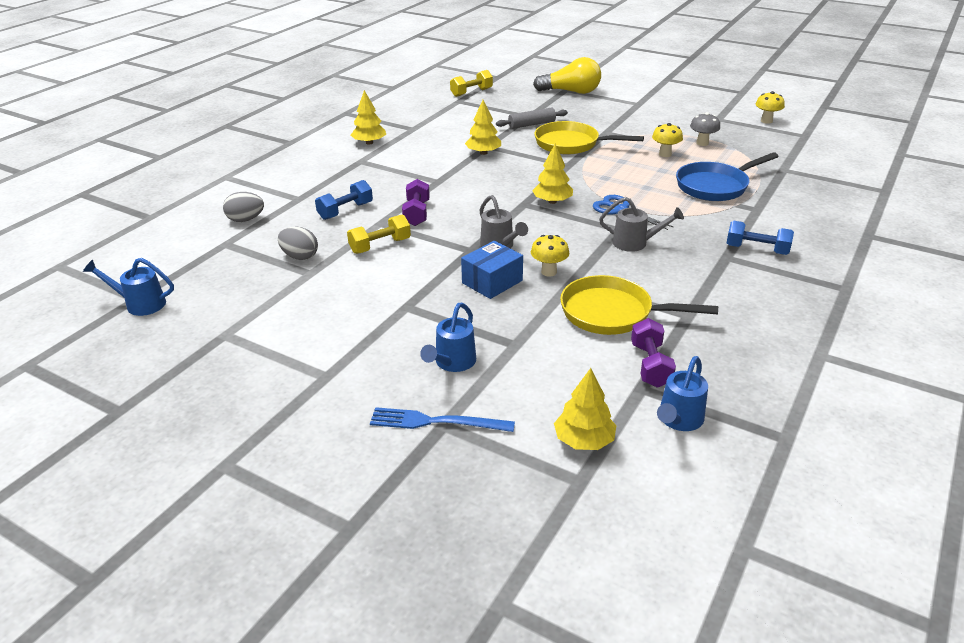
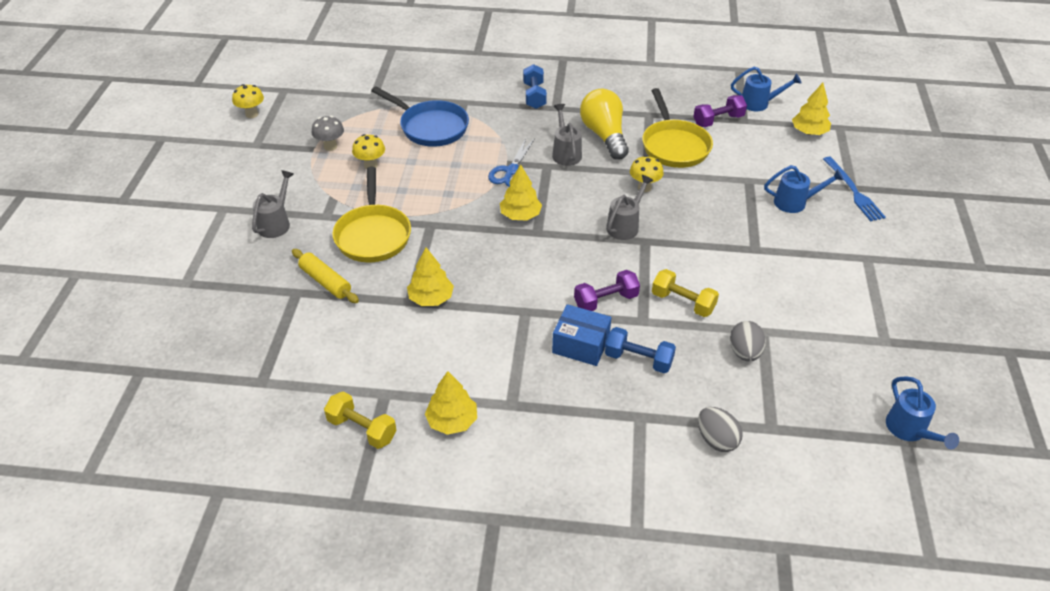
camera: 115 degrees left, 10 degrees up
(471, 92) = (221, 379): yellow dumbbell -> yellow dumbbell (362, 429)
(492, 282) = (683, 213): blue box -> blue box (580, 345)
(531, 124) = (325, 282): grey rolling pin -> yellow rolling pin
(571, 92) = (193, 275): yellow light bulb -> yellow light bulb (604, 135)
(609, 117) = (276, 223): none -> grey watering can

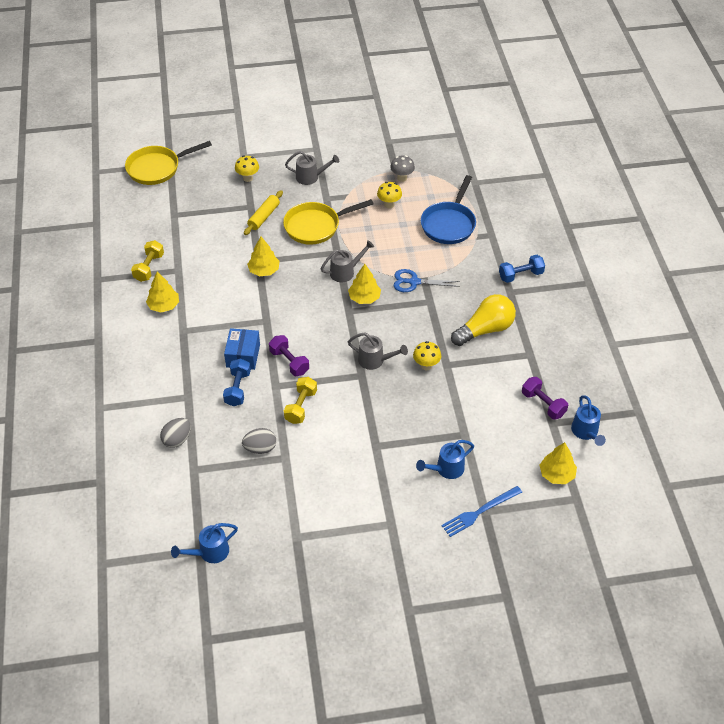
camera: 75 degrees right, 5 degrees up
(252, 114) = (421, 128): yellow mushroom -> yellow mushroom (248, 178)
(565, 153) = (451, 309): grey watering can -> grey watering can (345, 272)
(674, 146) = (491, 378): yellow pan -> yellow pan (157, 168)
(795, 202) = (446, 469): blue watering can -> blue watering can turned 75 degrees clockwise

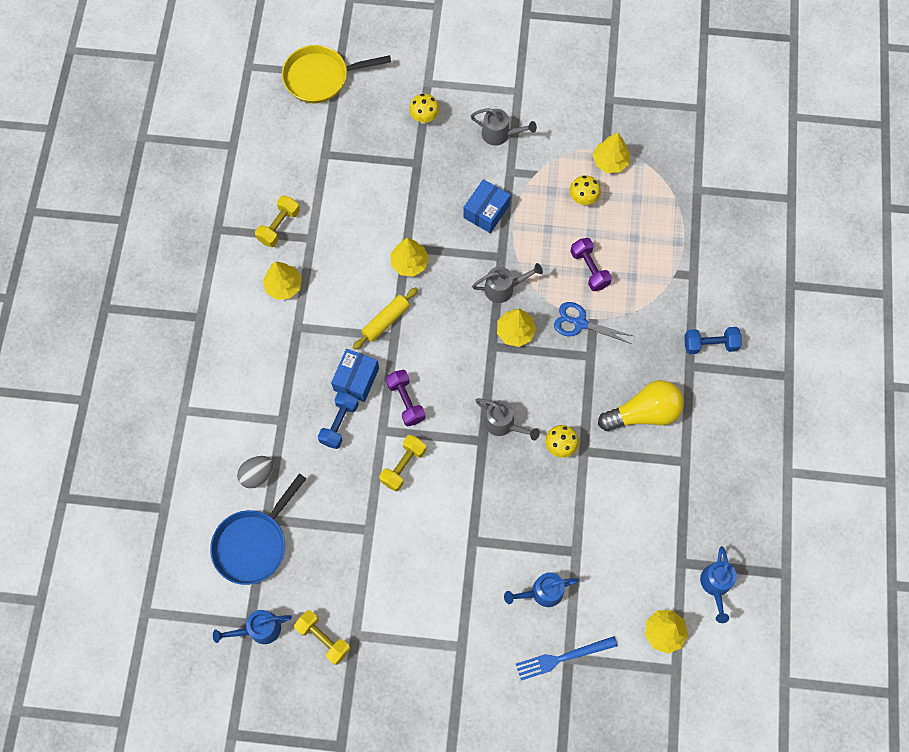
camera: 15 degrees right, 20 degrees up
(260, 448) = (345, 510): grey egg -> none
(264, 217) = (429, 182): yellow rolling pin -> yellow rolling pin (386, 321)
(269, 546) = (323, 638): none -> yellow dumbbell
(315, 226) = (486, 211): yellow pan -> blue box
(402, 178) = (610, 161): grey mushroom -> yellow tree
(449, 224) = (647, 246): blue pan -> blue pan (253, 544)
(543, 404) = (678, 534): purple dumbbell -> purple dumbbell (589, 269)

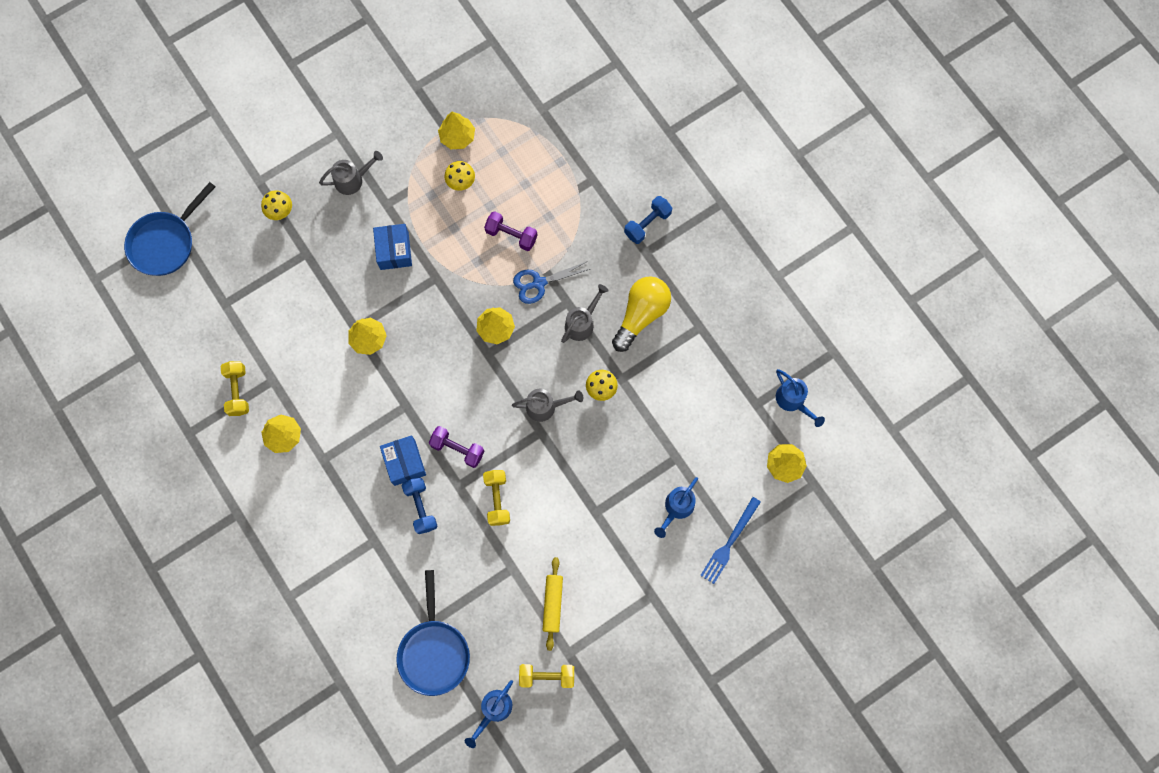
camera: 40 degrees left, 5 degrees up
(257, 475) = (391, 598): grey egg -> none
(321, 78) = (165, 243): yellow pan -> blue pan
(386, 321) = (389, 399): yellow rolling pin -> yellow rolling pin (552, 604)
(504, 288) = (458, 301): grey watering can -> grey watering can (582, 323)

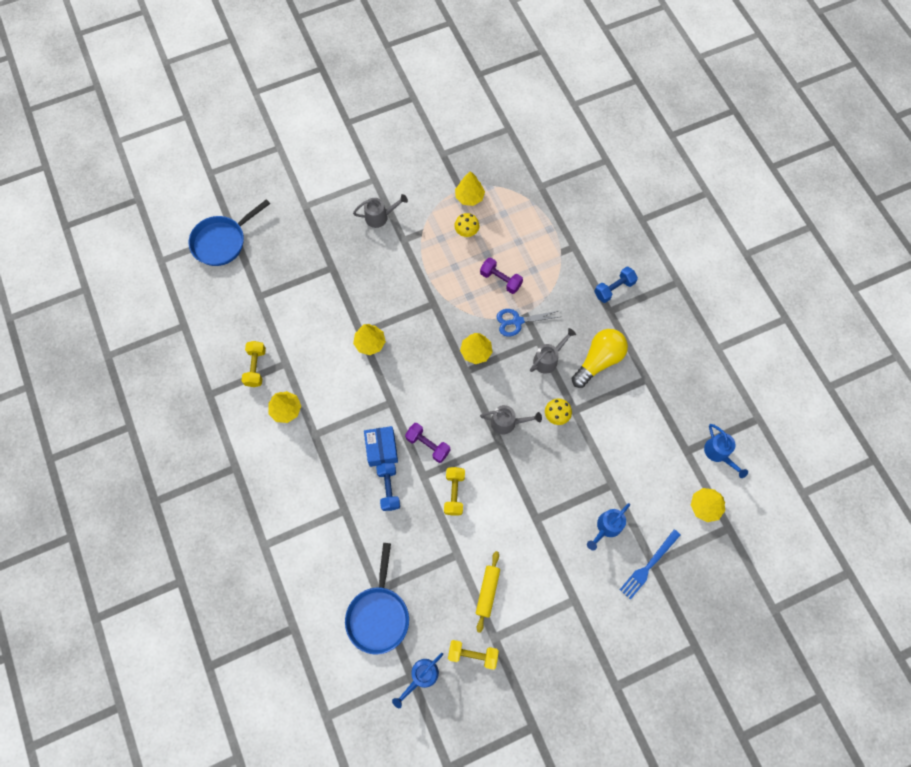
camera: 10 degrees right, 5 degrees down
(281, 212) = (318, 233): yellow mushroom -> none
(394, 251) = (403, 277): blue box -> none

